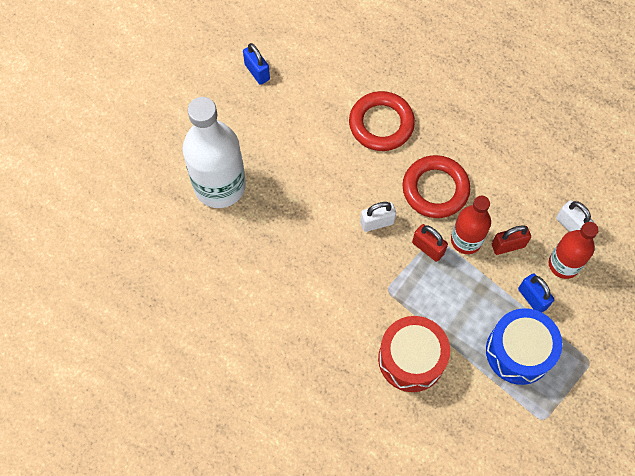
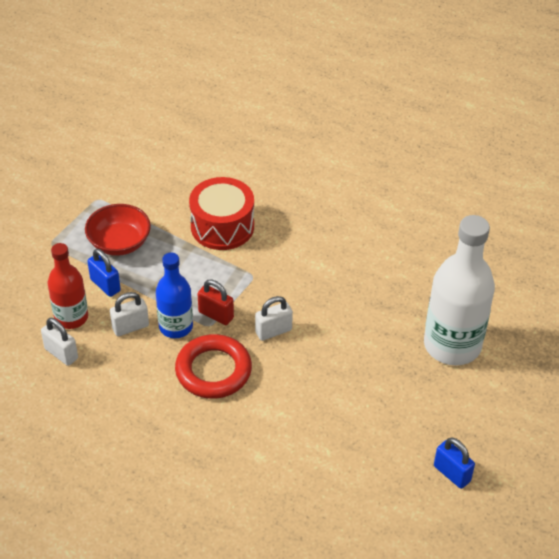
camera: 170 degrees right, 20 degrees down
(381, 124) = (285, 432): red ring -> none
(466, 240) = (176, 326): red bottle -> blue bottle
(508, 245) = (130, 327): red padlock -> white padlock
(519, 351) = (119, 243): blue drum -> red bowl

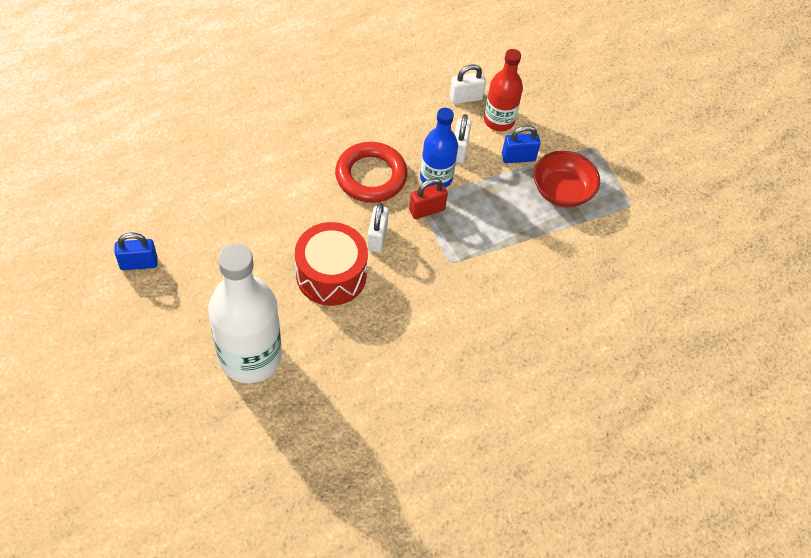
camera: 120 degrees right, 10 degrees up
(222, 226) = (529, 275): red drum -> red drum (331, 275)

